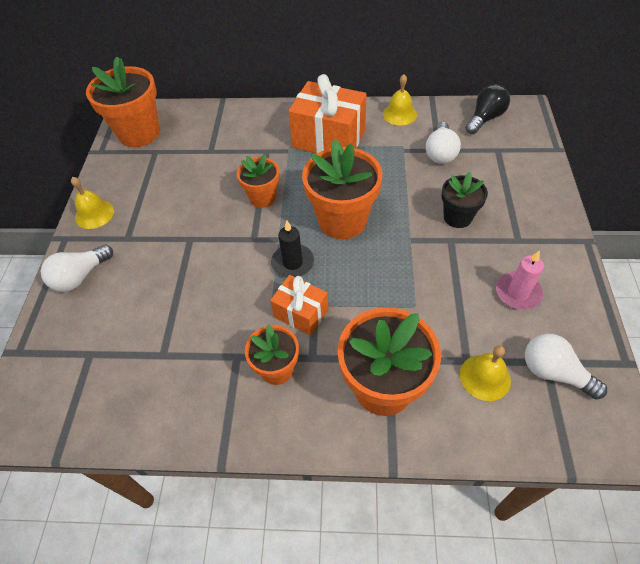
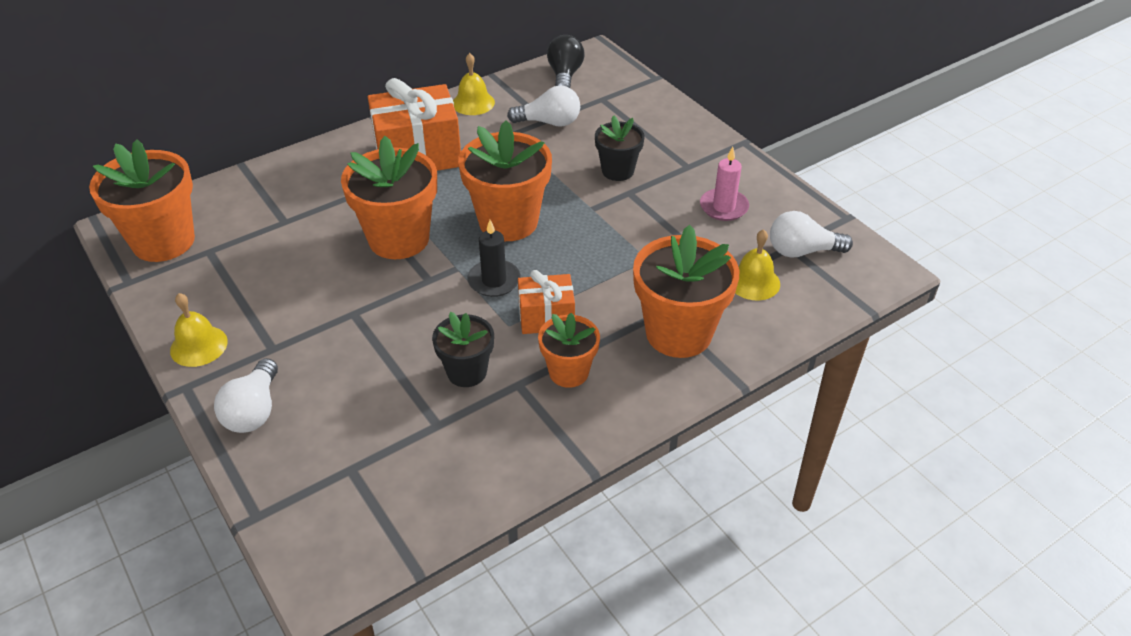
camera: 40 degrees left, 10 degrees down
(214, 325) = (467, 372): none -> black flower pot
(262, 197) = (399, 239): orange flower pot -> orange flower pot, size x1.73
(440, 153) = (549, 122): white light bulb -> white light bulb turned 60 degrees counterclockwise

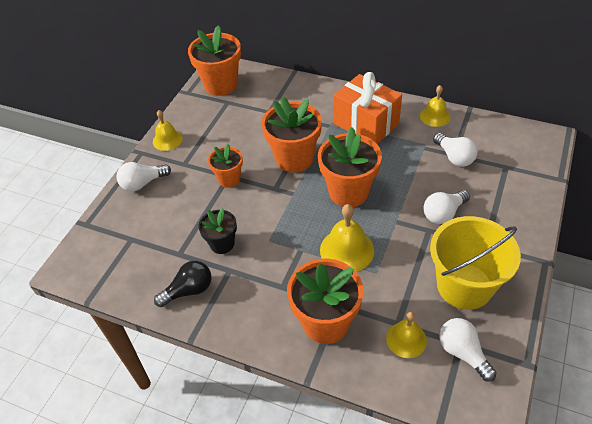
camera: 60 degrees right, 5 degrees up
(494, 281) = (297, 214): black candle -> none
(546, 317) = (287, 253): orange gift -> none
(565, 76) = (508, 137): black light bulb -> black light bulb (189, 290)
(568, 372) = (254, 287): orange flower pot -> orange flower pot (229, 179)
(593, 266) = (347, 250): none -> yellow bell
(617, 171) = (443, 213): black flower pot -> white light bulb
(723, 207) = (464, 286): pink candle -> yellow bucket

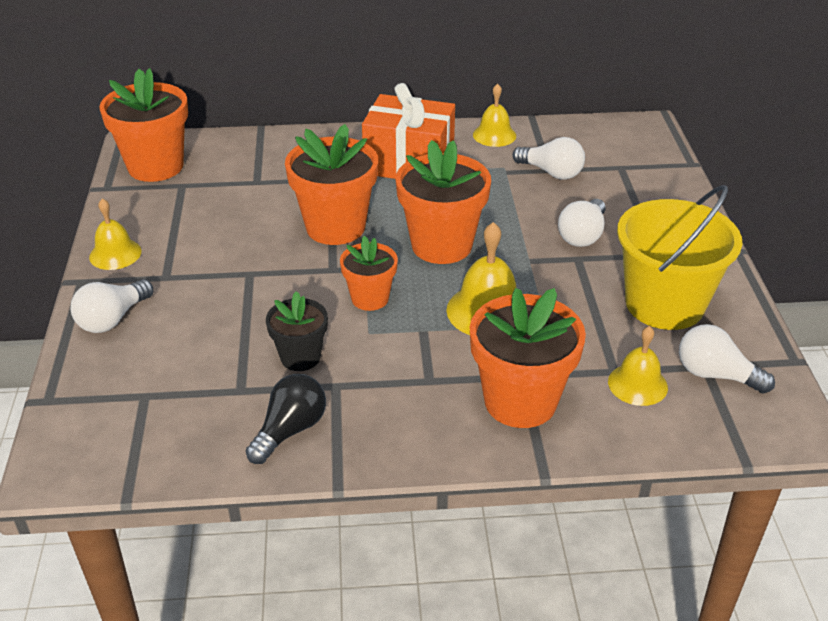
camera: 30 degrees left, 10 degrees down
(229, 179) = (253, 276): orange flower pot -> orange flower pot (370, 298)

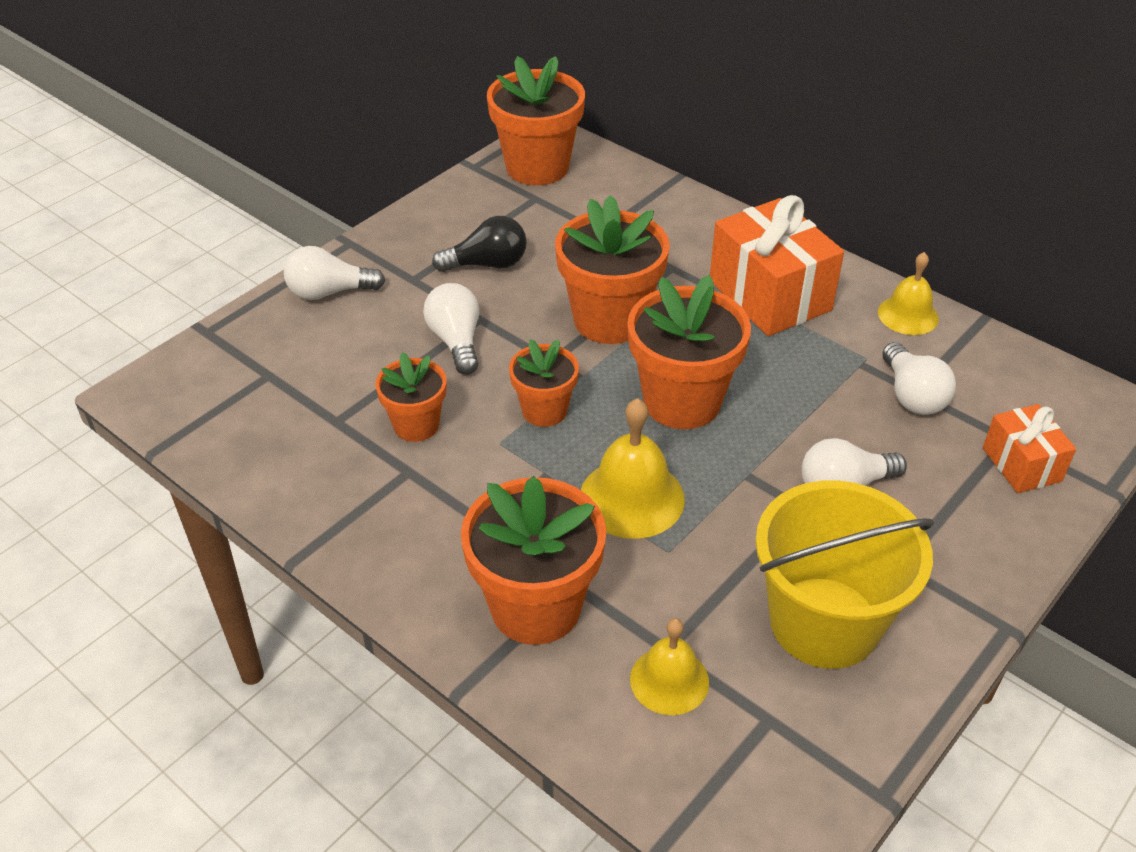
camera: 45 degrees right, 5 degrees up
(115, 254) = (403, 233): yellow bell -> none
(290, 430) = (324, 484): black light bulb -> black light bulb (487, 264)
(300, 357) = (416, 425): black flower pot -> orange flower pot
(643, 175) = (1021, 464): none -> orange gift
(715, 375) = (765, 736): white light bulb -> white light bulb (456, 341)

